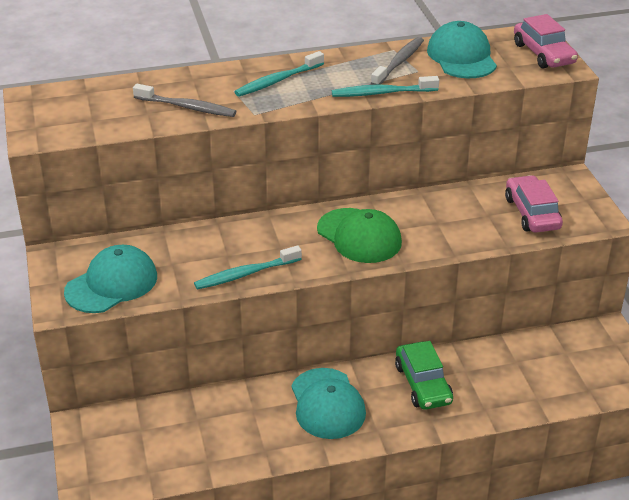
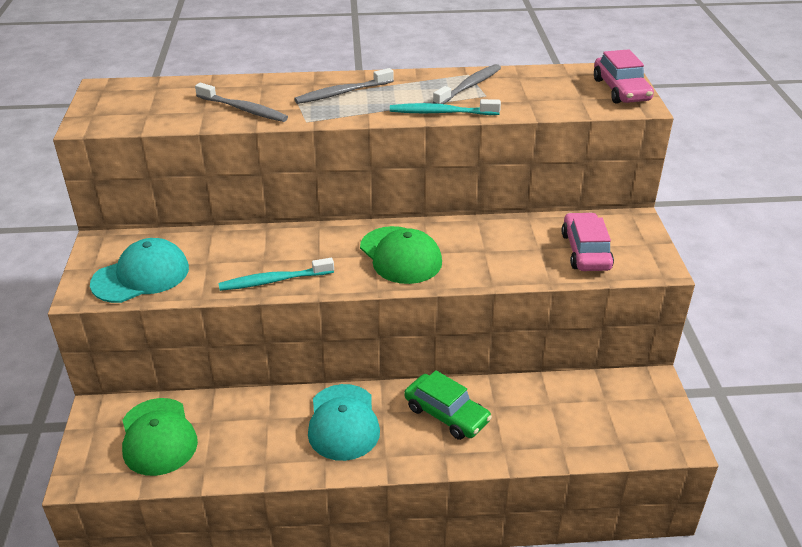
camera: 10 degrees right, 0 degrees up
(151, 440) = (158, 437): none -> green cap
(278, 81) = (342, 93): turquoise toothbrush -> grey toothbrush
(423, 384) = (446, 414): green car -> green car turned 45 degrees counterclockwise
(461, 57) = (535, 86): turquoise cap -> none

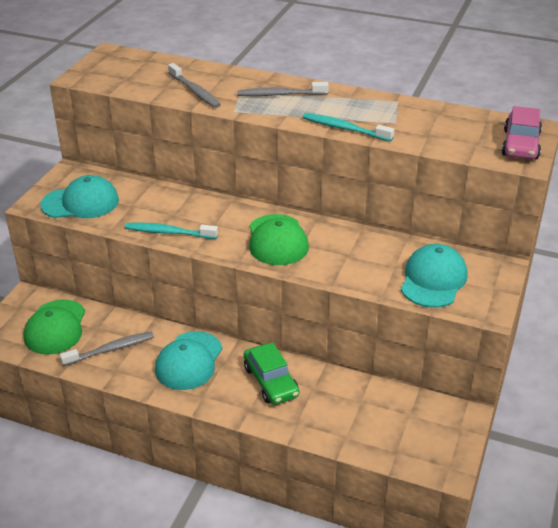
camera: 25 degrees right, 0 degrees up
(469, 86) = (388, 111): grey toothbrush -> grey toothbrush (110, 349)
(585, 251) = (433, 280): pink car -> turquoise cap

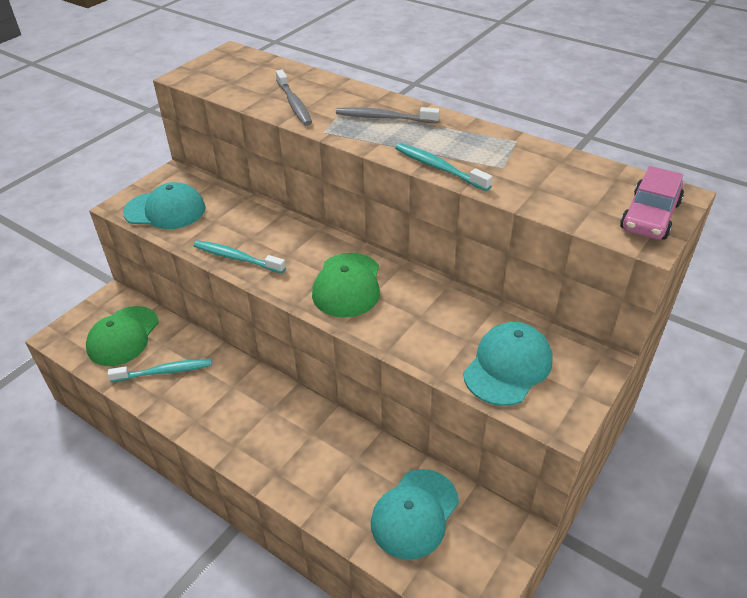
camera: 15 degrees right, 5 degrees up
(110, 349) = (165, 371): grey toothbrush -> turquoise toothbrush
(189, 361) = (237, 400): turquoise cap -> turquoise cap (414, 513)
(271, 381) = (312, 442): green car -> none

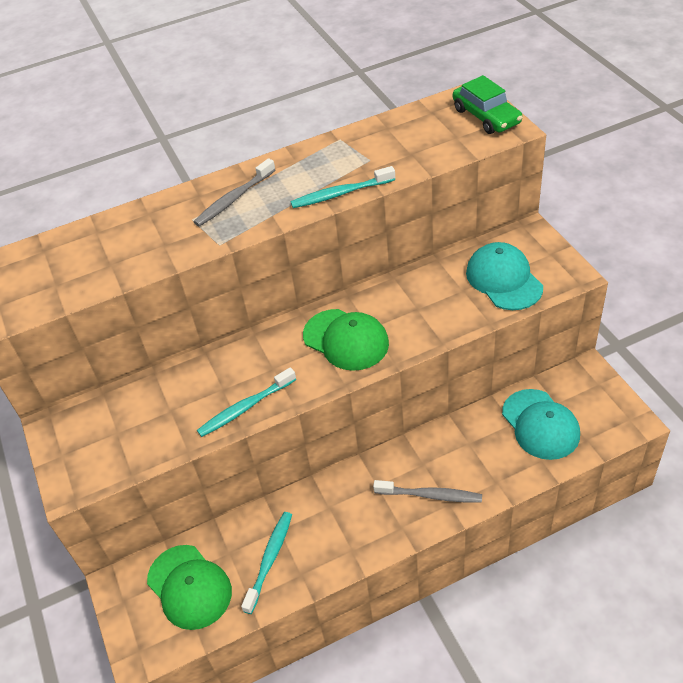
camera: 55 degrees left, 5 degrees up
(165, 210) = (115, 447): turquoise cap -> none
(294, 104) = (149, 249): grey toothbrush -> grey toothbrush (430, 495)
(650, 216) = (486, 116): pink car -> green car

